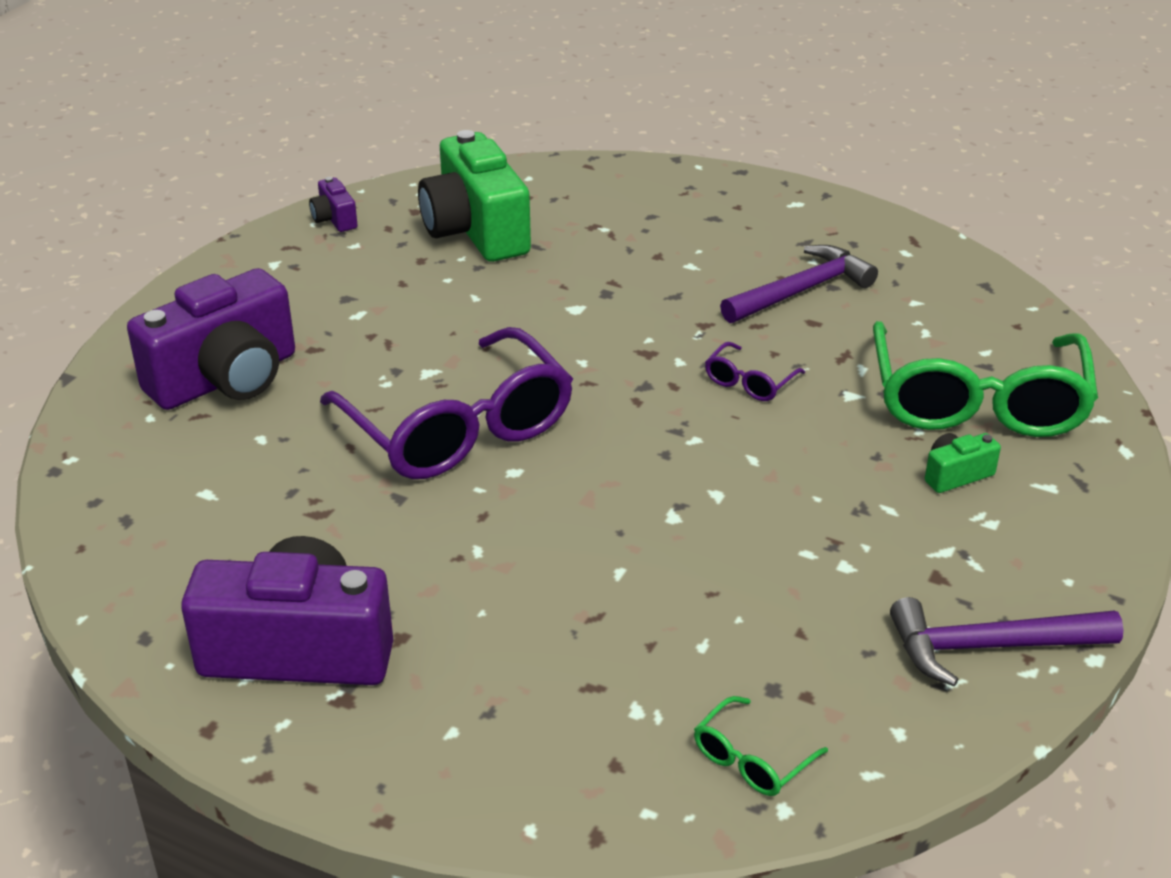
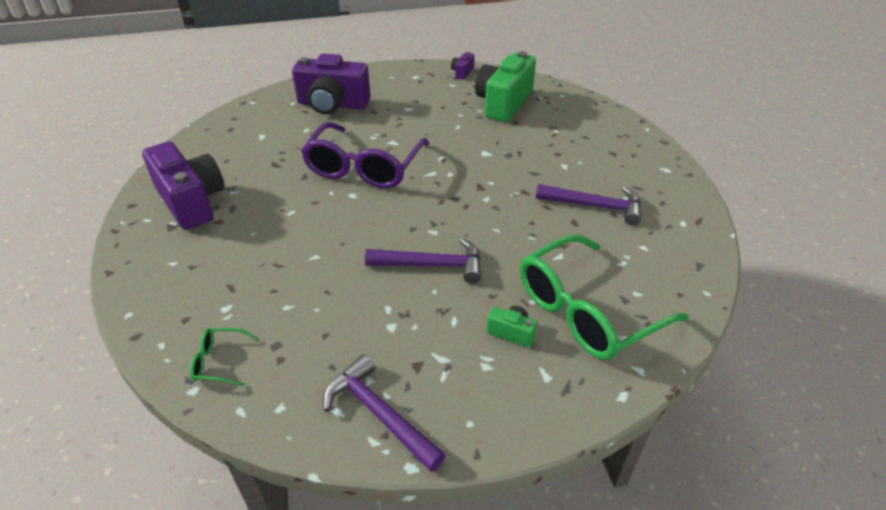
camera: 50 degrees right, 5 degrees up
(749, 382) = (498, 226): purple glasses -> none
(764, 474) = (432, 265): none -> purple hammer

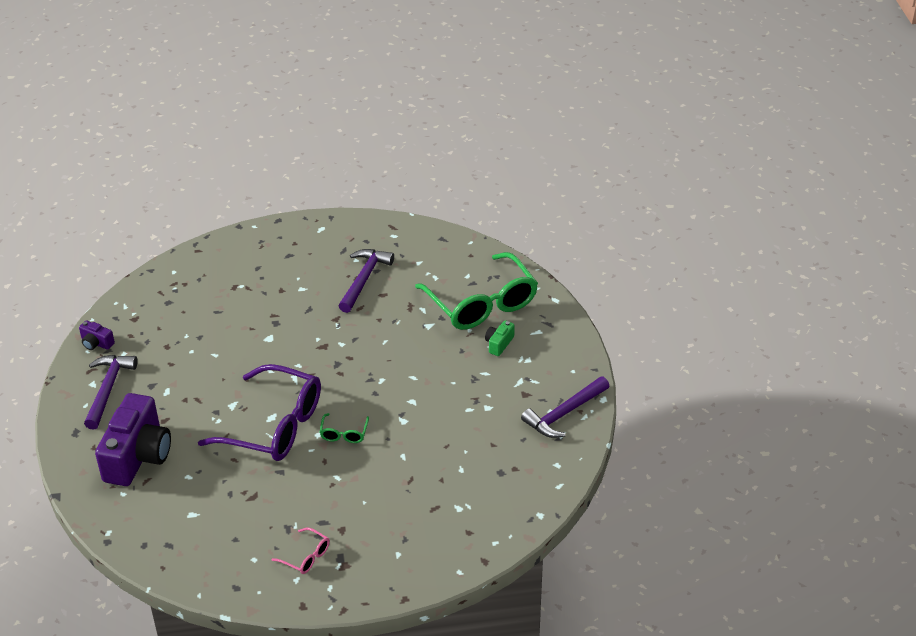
camera: 85 degrees left, 0 degrees up
(191, 201) = (306, 556): purple camera -> pink glasses
(220, 362) = (514, 503): green glasses -> green glasses (344, 433)
(432, 265) = (423, 382): purple hammer -> purple hammer (108, 389)
(503, 103) = (177, 316): green camera -> none

